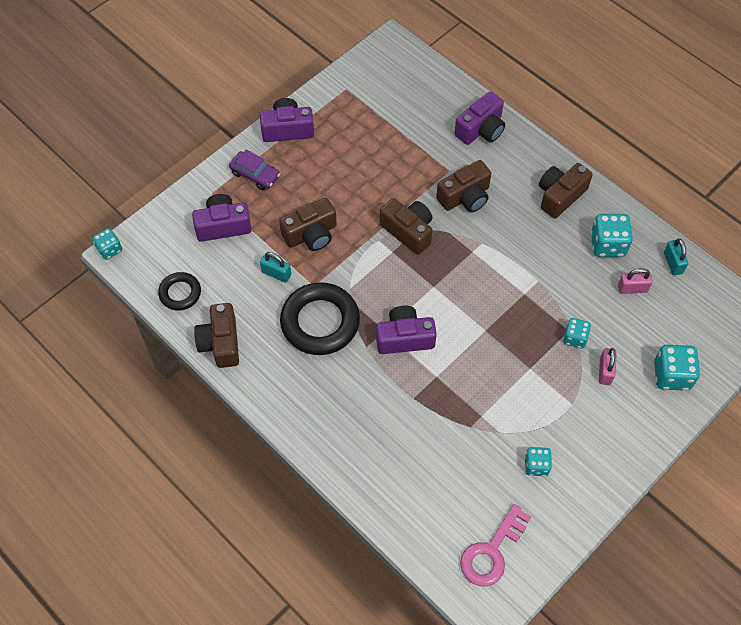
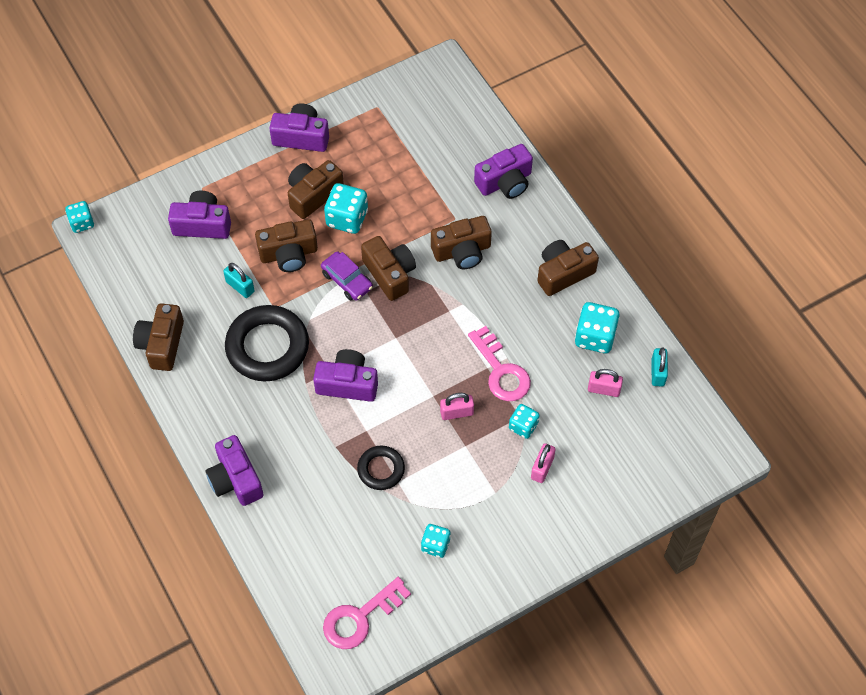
camera: 15 degrees right, 0 degrees up
(180, 293) = (137, 284): black ring -> black ring (381, 469)
(255, 174) = (252, 178): purple car -> purple car (347, 280)
(315, 177) = (313, 195): none -> brown camera
(331, 451) = (235, 479): none -> purple camera
(511, 340) = (456, 412): none -> pink padlock
(537, 294) = (501, 371): none -> pink key
(671, 375) = (610, 489): turquoise dice -> turquoise dice (347, 218)

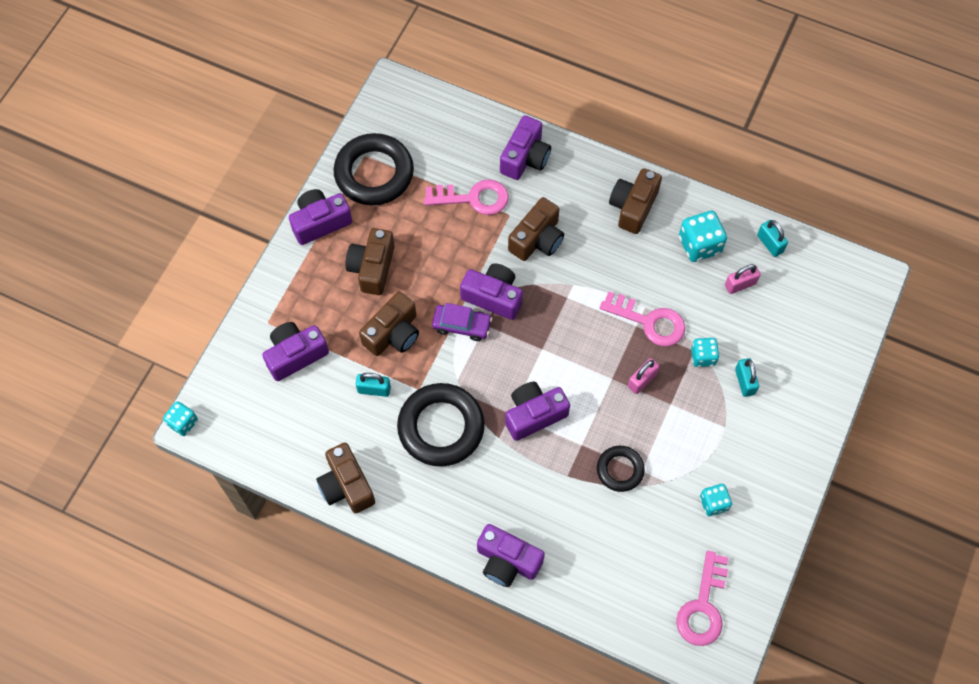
camera: 35 degrees left, 5 degrees up
(347, 218) = (418, 271): turquoise dice -> none
(373, 124) = (374, 173): none -> black ring
(390, 274) = (493, 297): brown camera -> purple camera
(436, 189) = (473, 198): none -> pink key
(542, 468) = (744, 382): pink padlock -> turquoise padlock

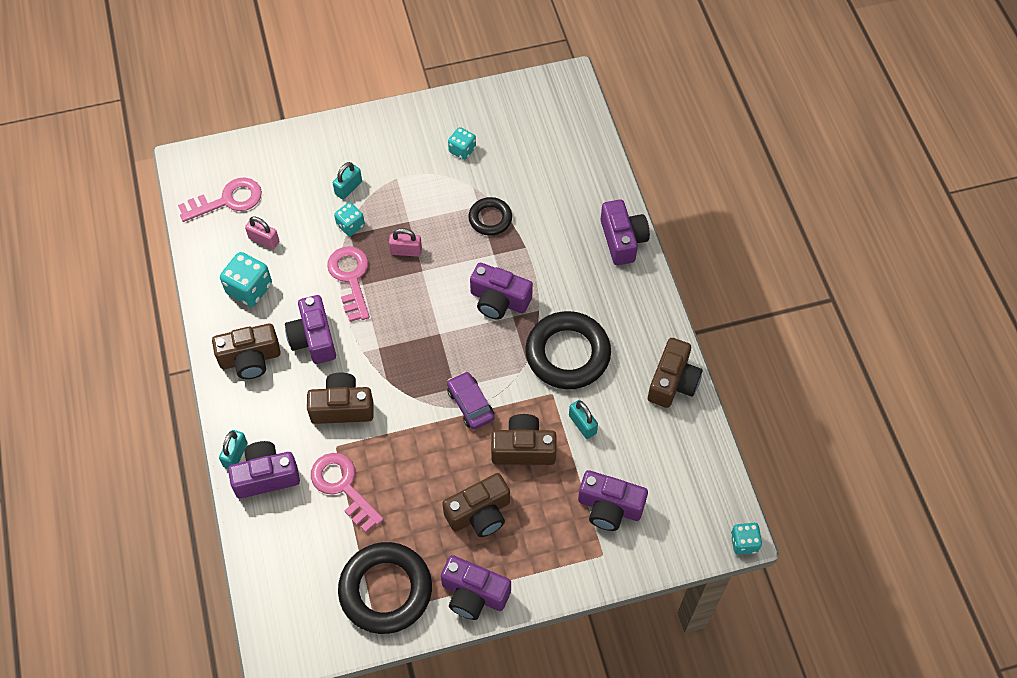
camera: 130 degrees left, 5 degrees down
(493, 297) = (424, 400): purple camera -> purple camera (313, 338)
(703, 607) = (541, 113): pink key -> pink key (228, 200)
(770, 244) = (208, 243): turquoise padlock -> turquoise padlock (235, 455)

